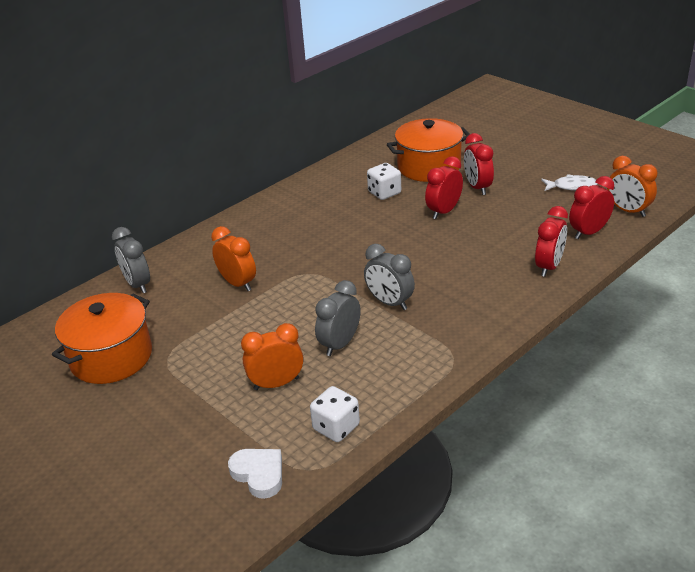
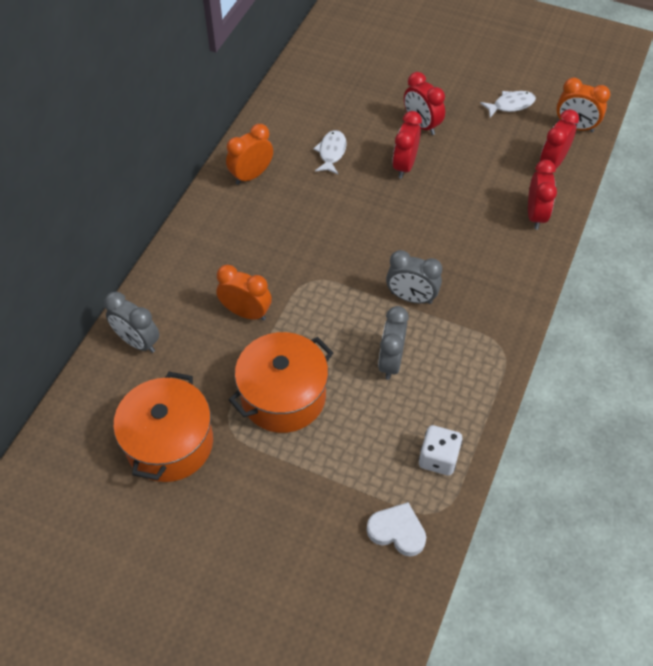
camera: 25 degrees left, 20 degrees up
(276, 383) = (356, 426): orange clock -> orange clock (251, 175)
(384, 193) = (331, 152): white dice -> white fish
(429, 167) = (359, 106): orange pot -> orange pot (283, 396)

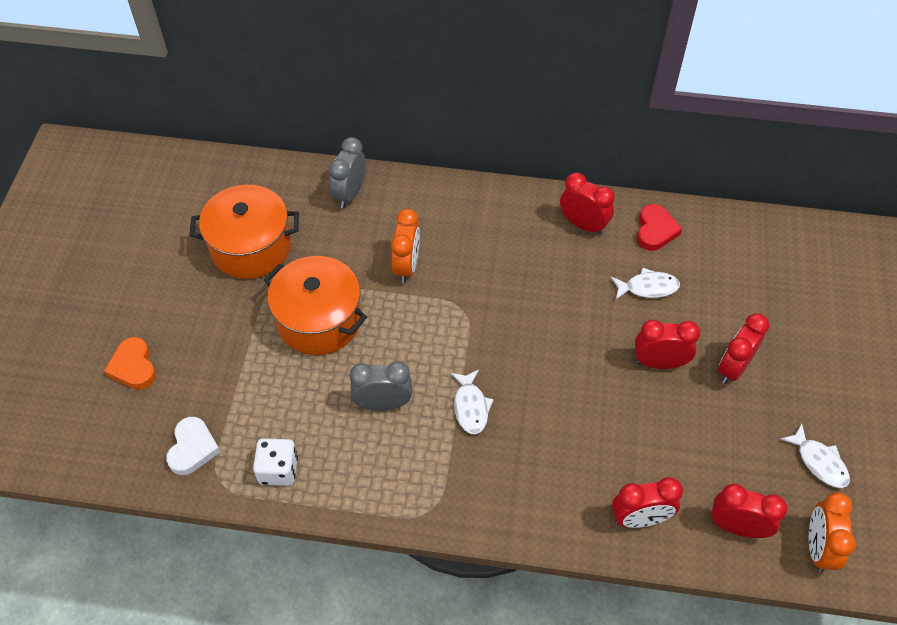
camera: 75 degrees right, 0 degrees up
(251, 175) = (583, 225): orange clock -> red clock
(276, 132) = (655, 230): none -> red heart
(283, 579) = (133, 367): none -> orange heart
(411, 297) = (471, 407): grey clock -> white fish

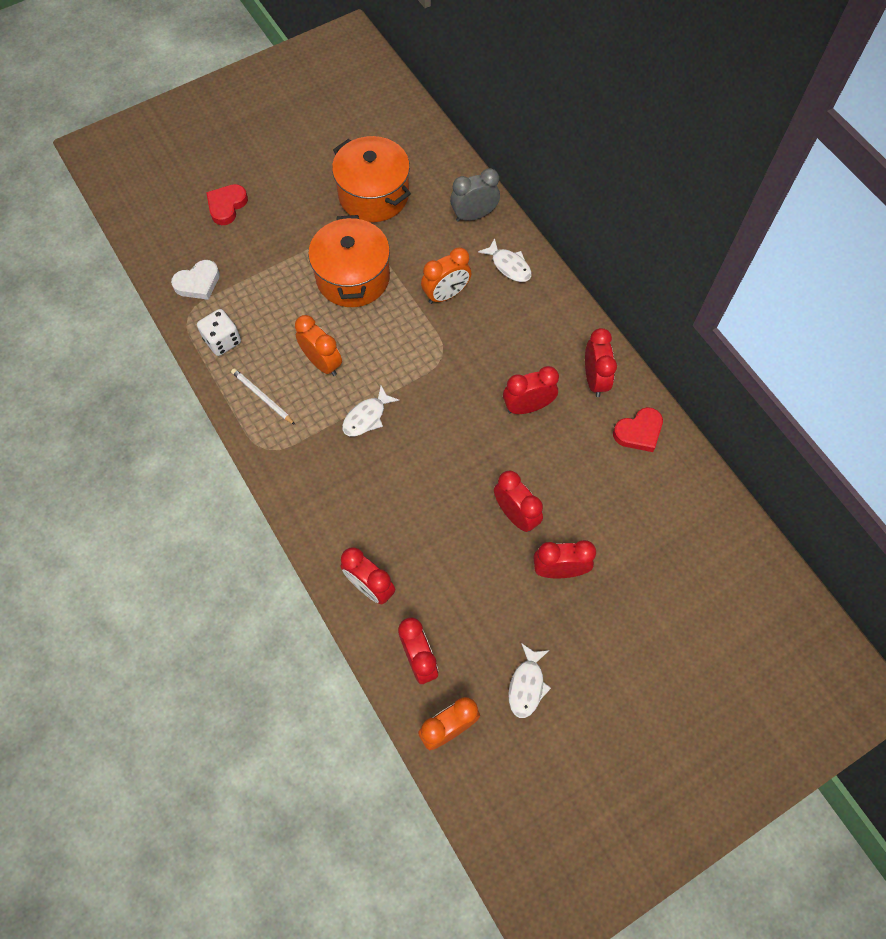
camera: 50 degrees right, 10 degrees up
(133, 367) = (227, 206): orange heart -> red heart
(372, 477) = (262, 397): none -> white pencil
(383, 404) = (322, 363): grey clock -> orange clock
(567, 285) = (527, 406): none -> red clock
(648, 287) = (578, 462): white fish -> white fish (509, 266)

